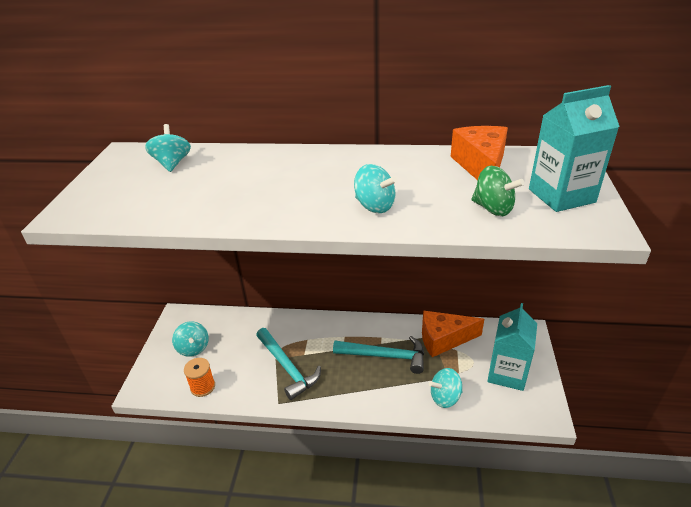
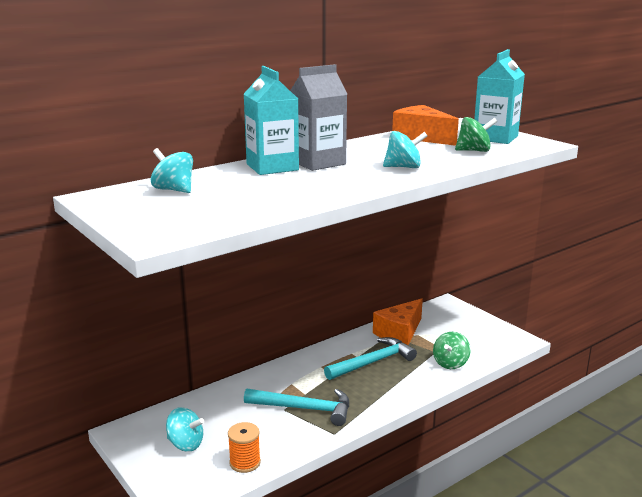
camera: 45 degrees left, 15 degrees down
(320, 169) = (318, 163): none -> grey carton
(445, 397) = (450, 363): turquoise spinning top -> green spinning top
(507, 373) = (468, 331): turquoise carton -> turquoise carton (272, 167)

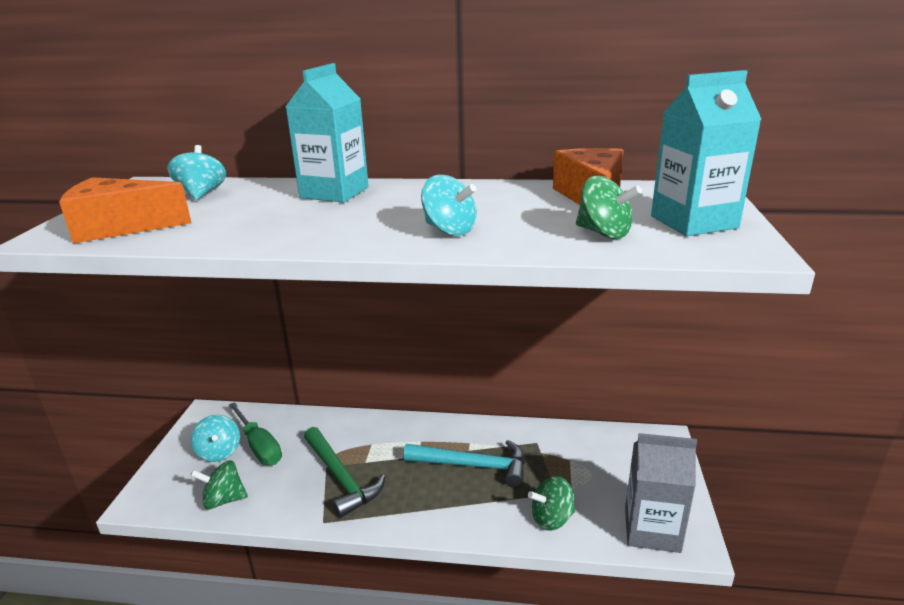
camera: 45 degrees right, 5 degrees up
(211, 425) = (259, 446): none -> green screwdriver
(245, 462) = (224, 500): orange spool -> green spinning top
(305, 409) = (341, 478): turquoise hammer -> green hammer
(318, 163) = (386, 199): grey carton -> grey carton (652, 529)
(399, 333) = (552, 446): orange cheese -> orange cheese (121, 227)

